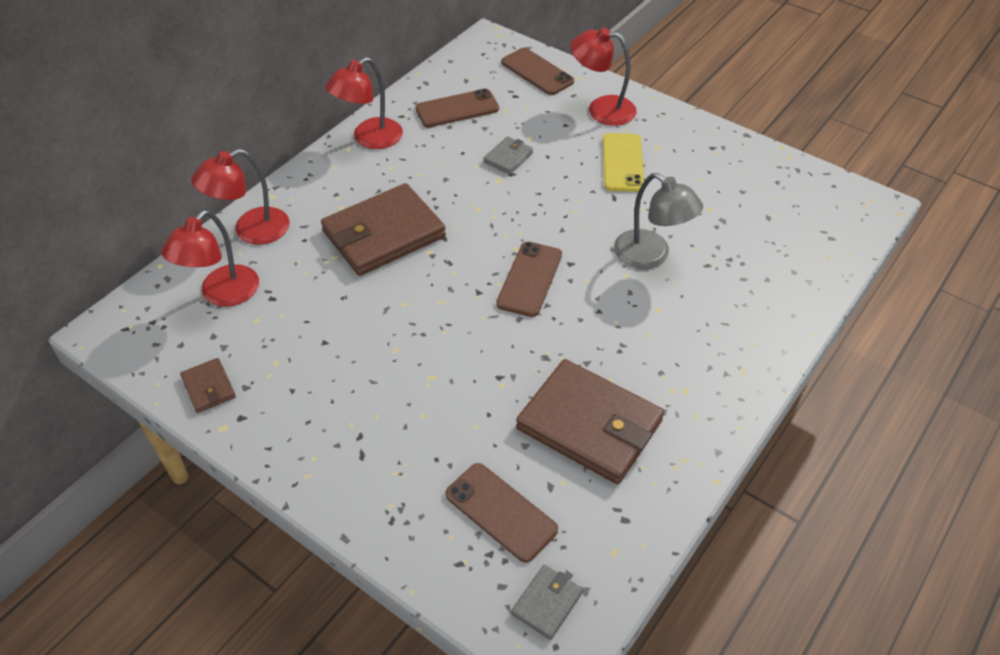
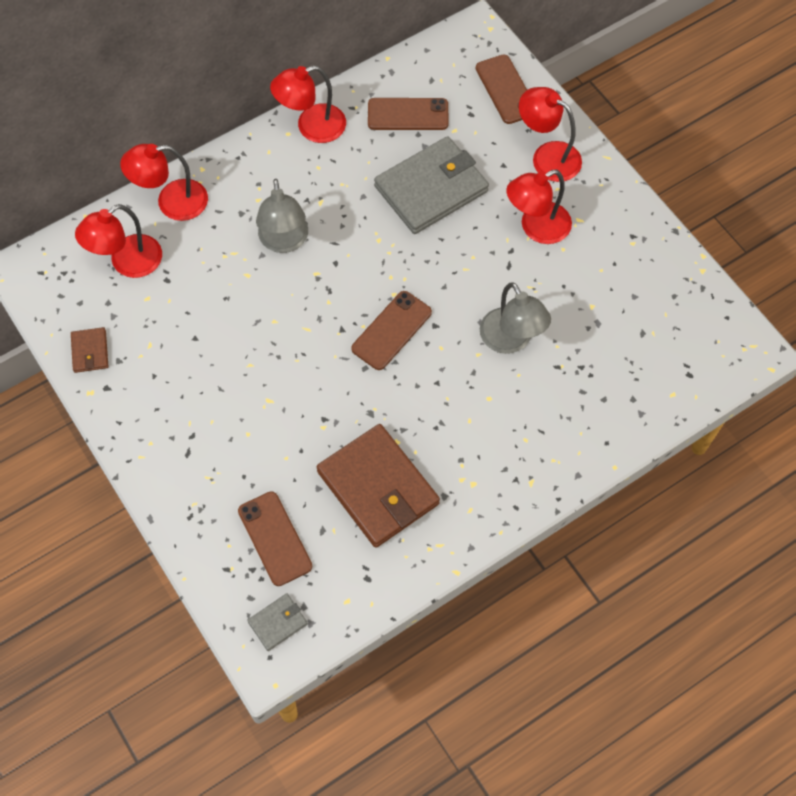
camera: 20 degrees right, 15 degrees up
(384, 234) = (284, 241): brown wallet -> grey lamp
(508, 157) = (431, 189): grey wallet -> grey wallet, size x2.22
(622, 163) = (536, 228): yellow phone -> red lamp

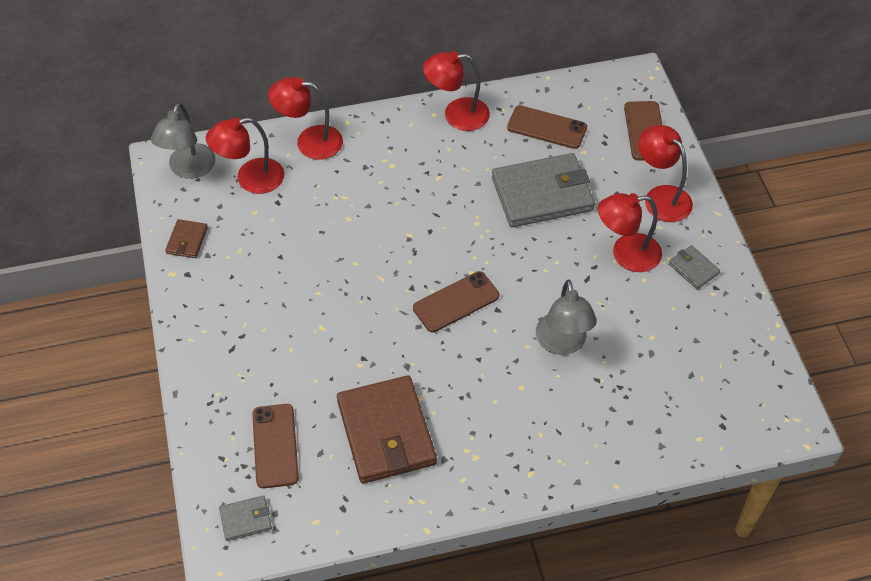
camera: 20 degrees right, 10 degrees down
(284, 241) = (392, 200): grey lamp -> grey lamp (189, 169)
(605, 223) = (693, 269): none -> grey wallet

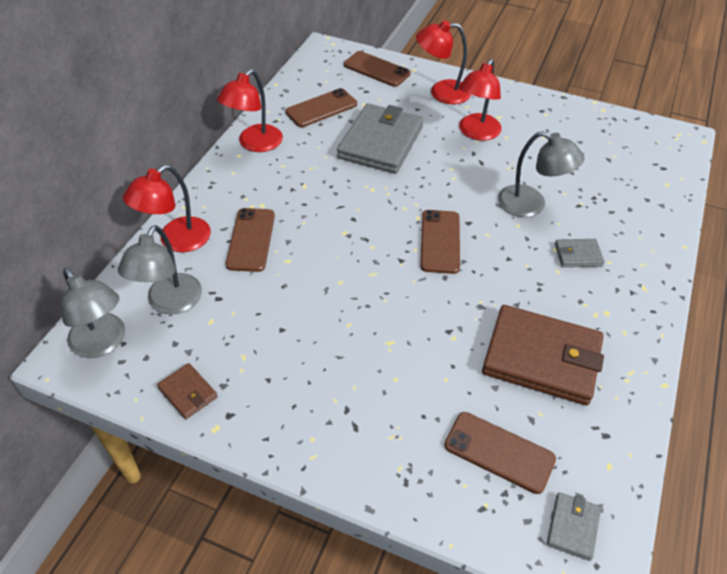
camera: 55 degrees left, 5 degrees down
(250, 179) = (170, 303): red lamp -> grey lamp
(349, 183) = (251, 240): none -> brown phone
(693, 269) = (517, 111): grey wallet -> grey wallet (578, 255)

